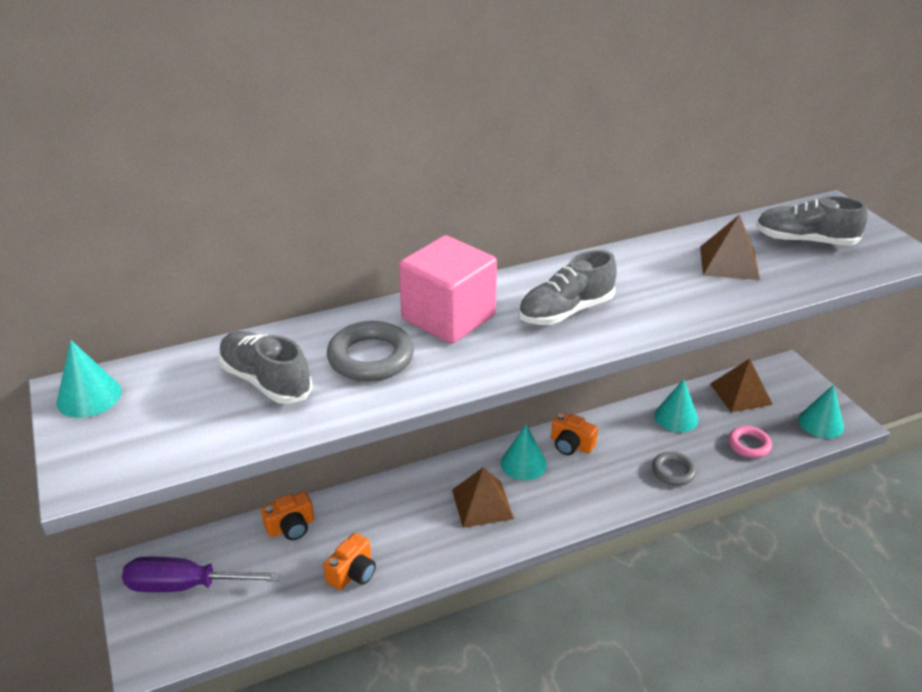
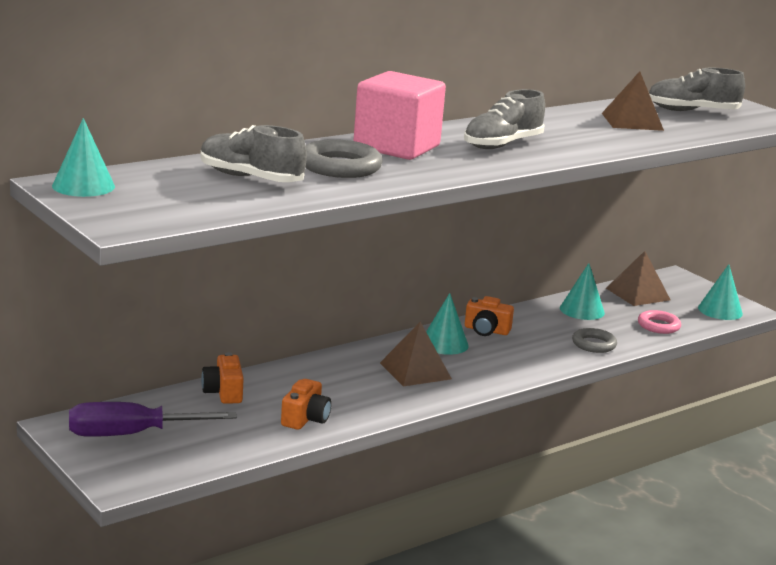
camera: 15 degrees left, 15 degrees down
(291, 527) = (223, 392): orange camera -> orange camera turned 120 degrees clockwise

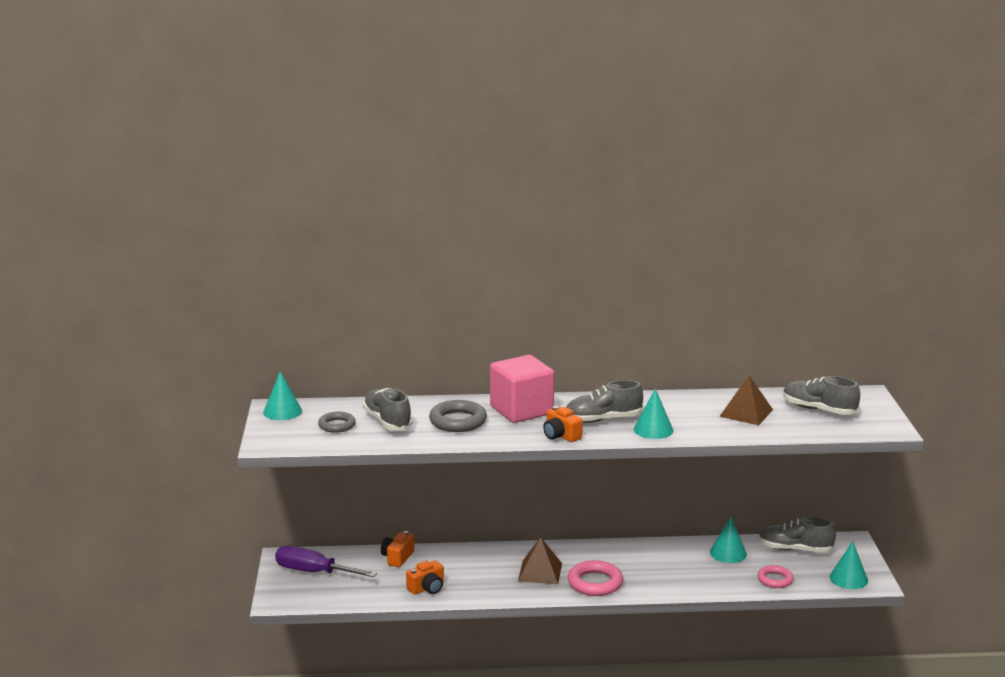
camera: 35 degrees right, 0 degrees up
(444, 344) = (586, 556): turquoise cone -> turquoise cone (653, 430)
(486, 330) = (630, 553): orange camera -> orange camera (561, 435)
(490, 369) = (595, 583): none -> pink ring
(594, 344) = (700, 583): grey ring -> grey ring (337, 425)
(638, 294) = (795, 549): brown pyramid -> grey shoe

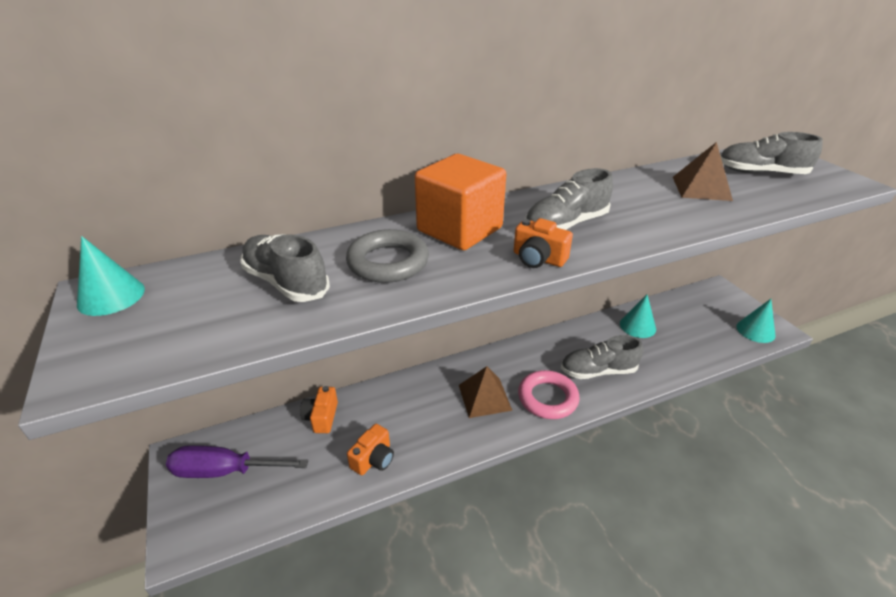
camera: 20 degrees left, 15 degrees up
(337, 425) = (207, 306): grey ring -> none
(521, 410) = (459, 229): pink cube -> orange cube
(653, 430) = (635, 228): turquoise cone -> none
(775, 580) = (700, 348): pink ring -> none
(795, 549) = (686, 308): grey shoe -> grey shoe (598, 371)

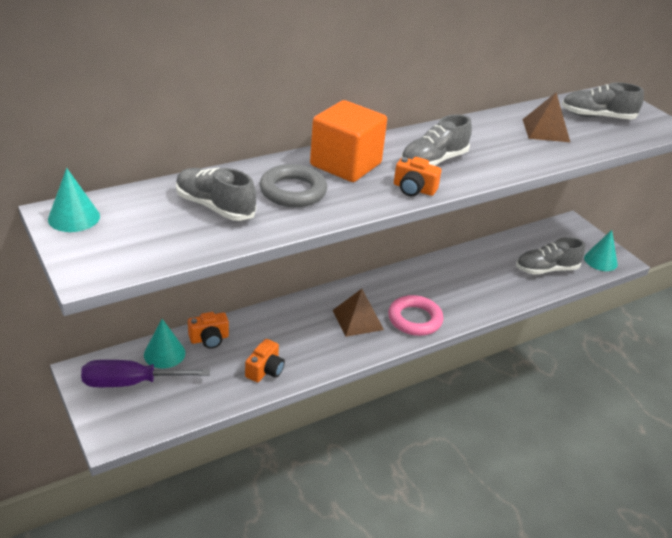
camera: 10 degrees left, 0 degrees up
(321, 417) = (209, 339): orange camera -> orange camera turned 105 degrees counterclockwise
(598, 371) = (459, 296): grey shoe -> grey shoe (546, 269)
(637, 326) = (494, 257): turquoise cone -> turquoise cone (164, 353)

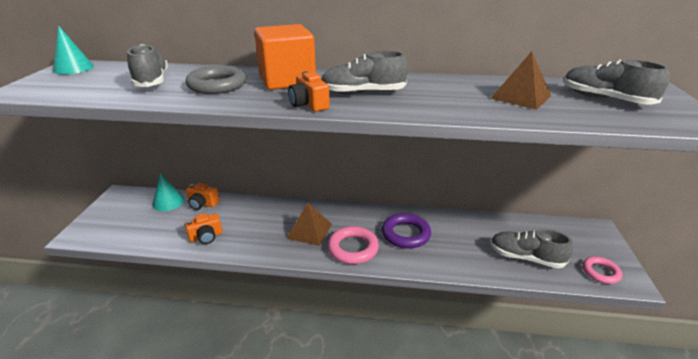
camera: 40 degrees right, 5 degrees down
(130, 383) = (129, 210): purple screwdriver -> none
(442, 287) = (405, 234): none -> purple ring
(600, 261) = (600, 272): turquoise cone -> pink ring

